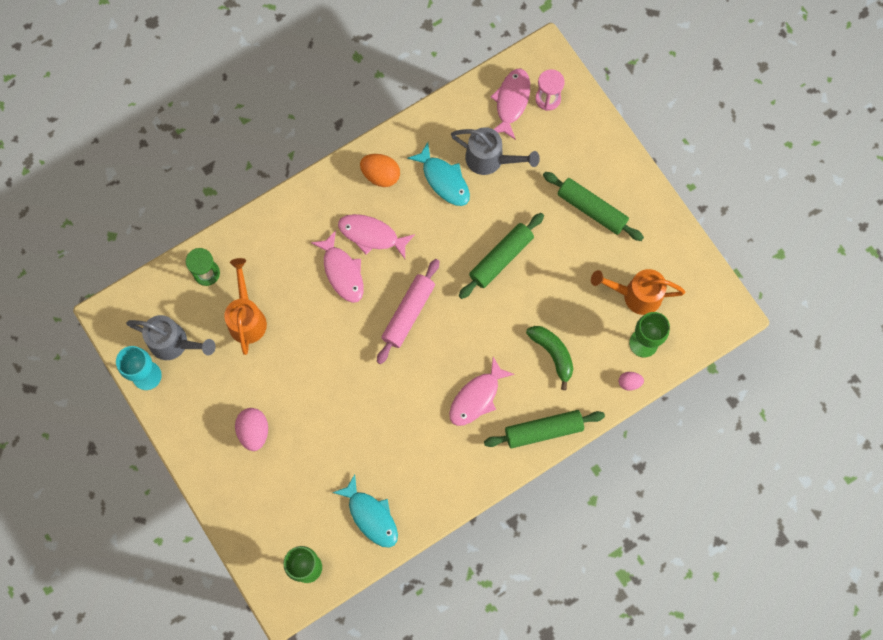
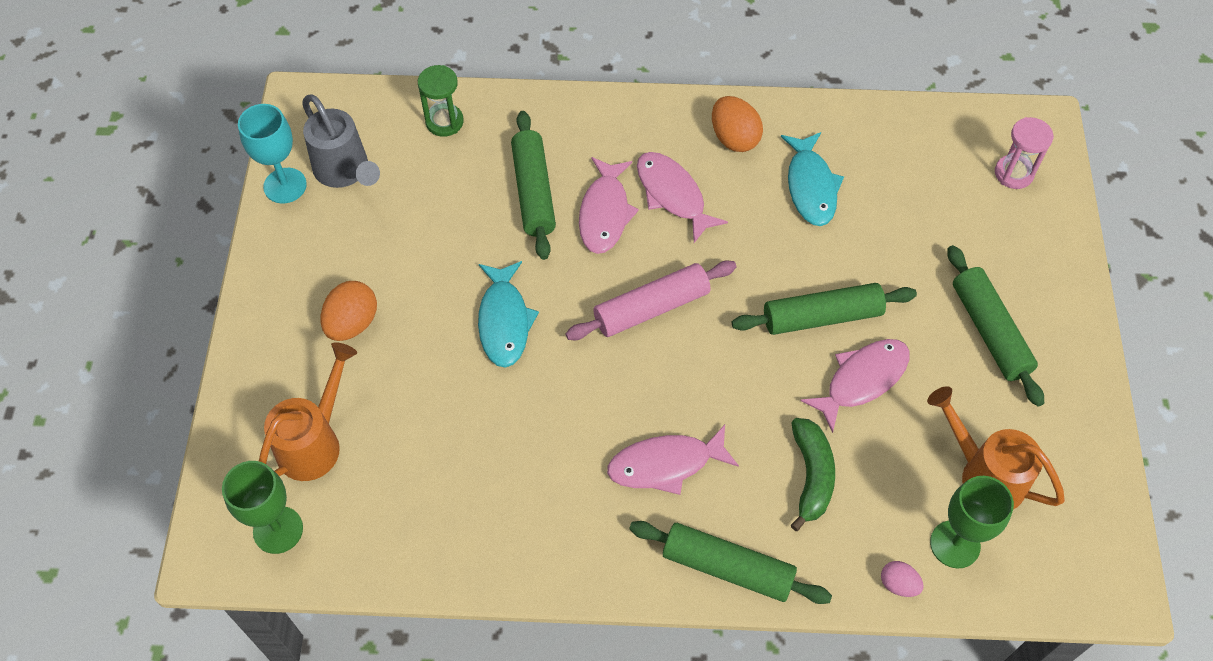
camera: 35 degrees right, 15 degrees down
(247, 318) = (450, 195): orange watering can -> orange watering can (315, 442)
(254, 431) = (352, 323): pink egg -> orange egg
(292, 285) = (533, 192): none -> green rolling pin
(371, 516) = (411, 521): turquoise fish -> turquoise fish (504, 321)
(490, 160) = (888, 198): grey watering can -> none
(511, 102) = (961, 151): pink fish -> pink fish (862, 380)

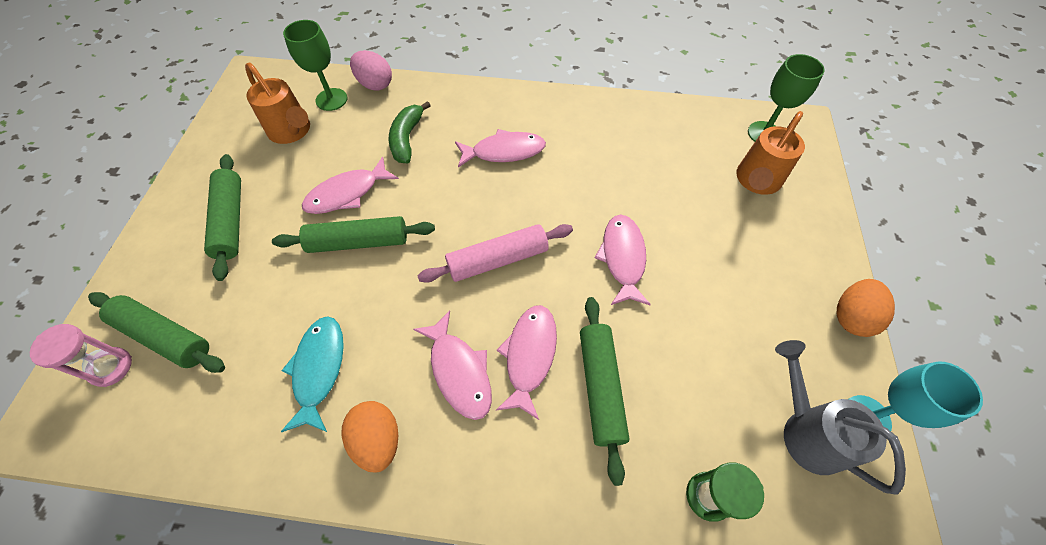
camera: 175 degrees left, 0 degrees up
(352, 323) = (752, 266): orange egg -> orange egg (851, 317)
(504, 321) = (622, 258): turquoise fish -> pink fish
(727, 567) = (475, 98): green rolling pin -> green rolling pin (164, 336)
(898, 584) = (375, 84): pink egg -> pink egg, size x1.72

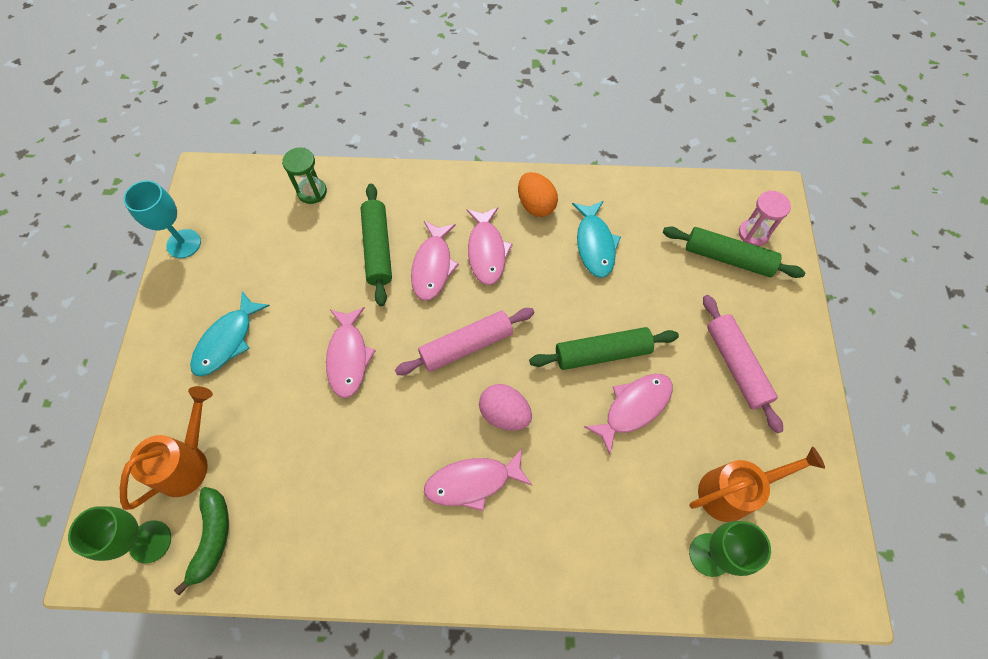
camera: 175 degrees right, 5 degrees up
(231, 221) = (736, 365): green rolling pin -> pink rolling pin
(292, 132) = (733, 491): orange watering can -> orange watering can turned 120 degrees clockwise
(375, 84) = (663, 591): pink egg -> pink egg (504, 414)
(407, 139) = (591, 492): green banana -> green banana (212, 537)
(459, 371) = (486, 251): pink fish -> pink fish turned 150 degrees counterclockwise
(759, 285) = (227, 340): none -> turquoise fish
(806, 431) = (232, 232): grey watering can -> none
(851, 317) = (157, 318): orange egg -> none

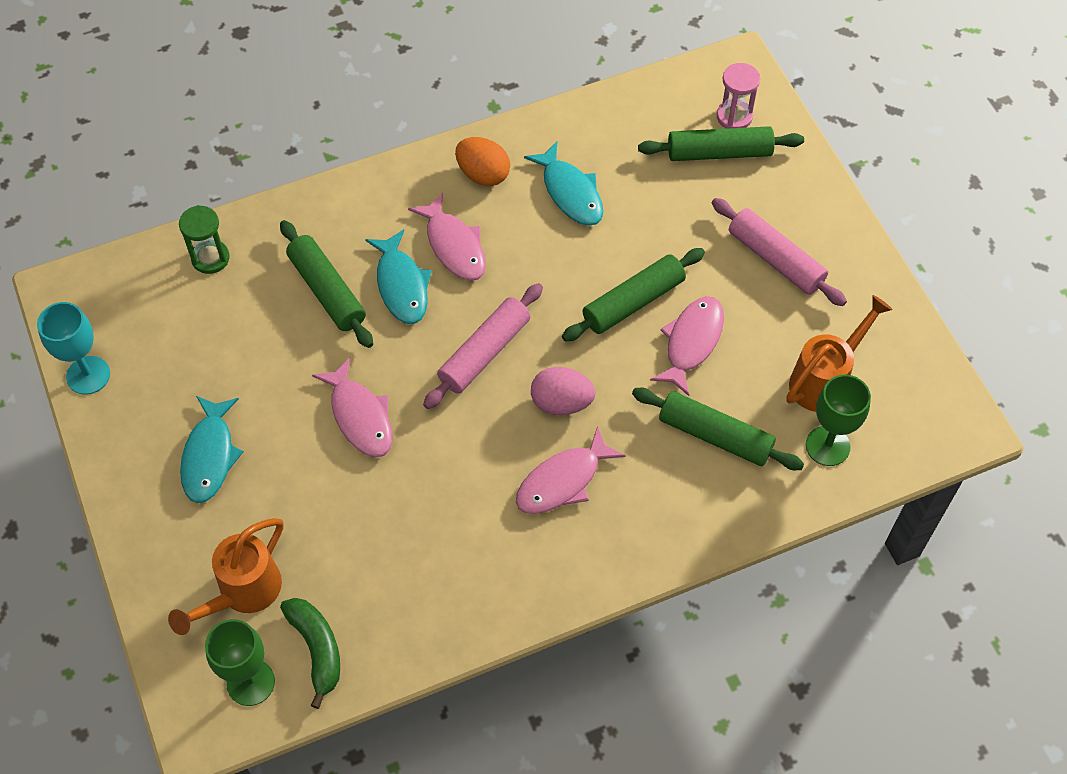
camera: 25 degrees left, 5 degrees down
(187, 462) = (243, 592): orange watering can -> orange watering can turned 150 degrees counterclockwise
(433, 266) = (401, 285): pink fish -> turquoise fish
(616, 500) = (715, 436): none -> green rolling pin

